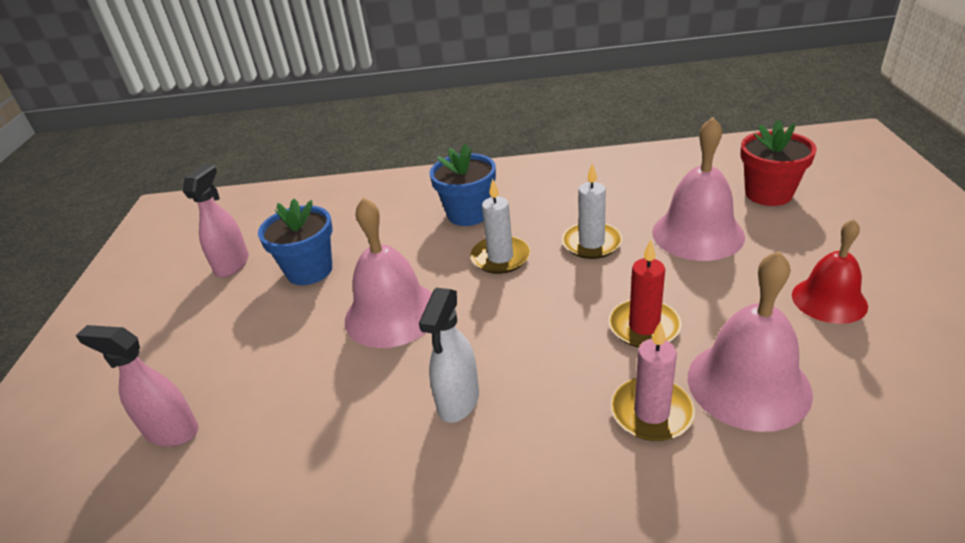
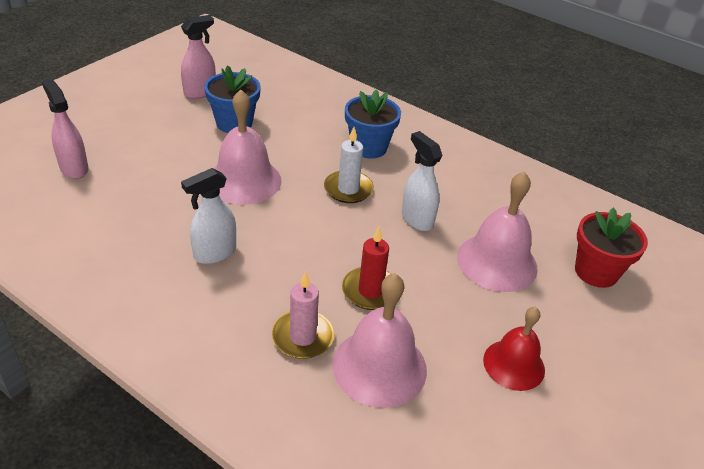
camera: 30 degrees right, 5 degrees up
(591, 243) = (417, 219): white candle -> white spray bottle

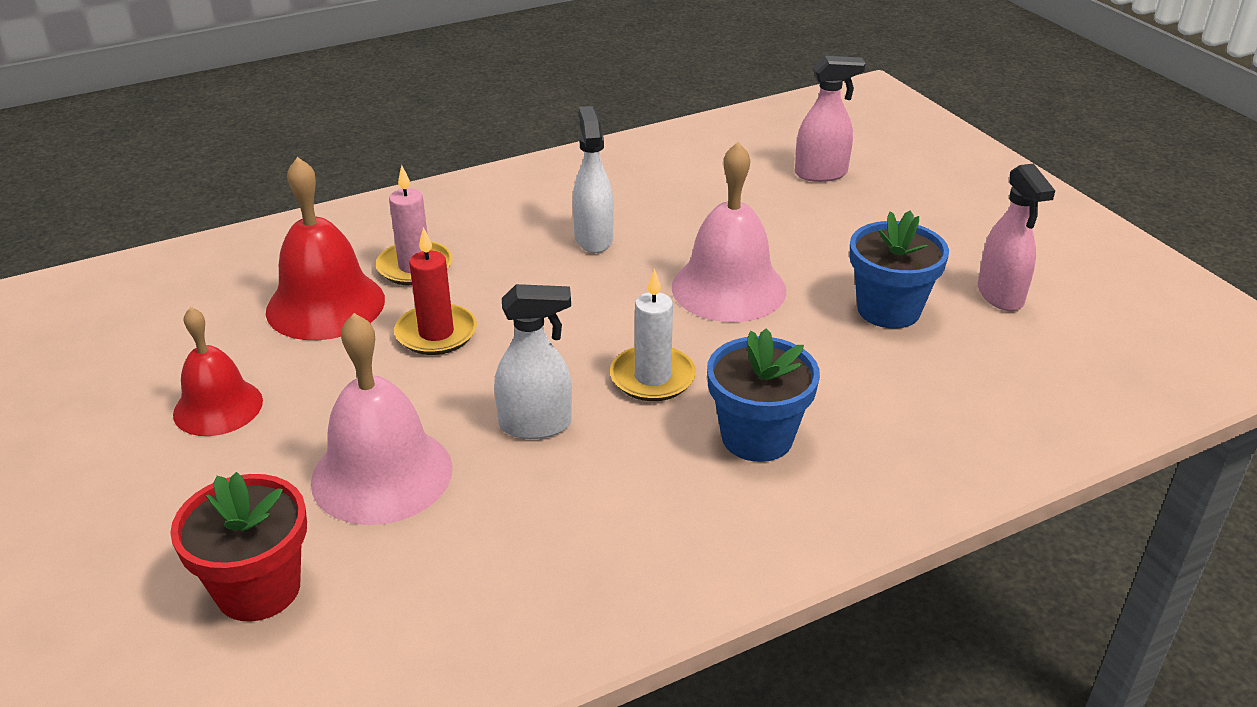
camera: 120 degrees right, 5 degrees down
(379, 366) = (325, 305): pink bell -> red bell

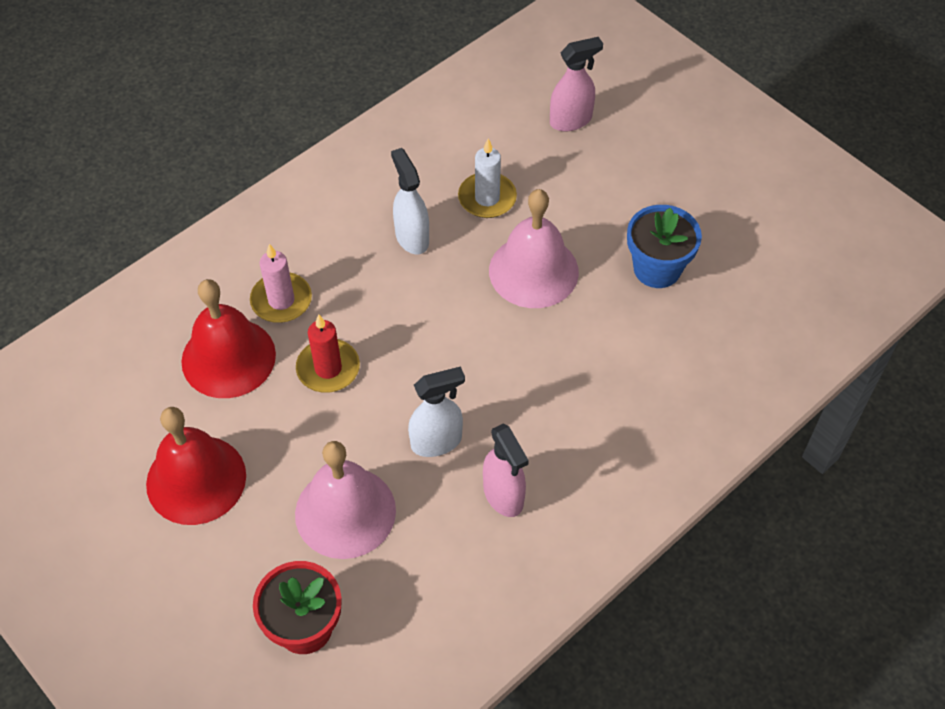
camera: 15 degrees left, 20 degrees up
(218, 407) = (196, 479): red bell -> red bell, size x1.51
(652, 377) = (504, 376): white candle -> white candle (487, 198)
(757, 437) = (594, 417): blue flower pot -> none
(1000, 295) = (734, 235): pink spray bottle -> pink spray bottle (503, 496)

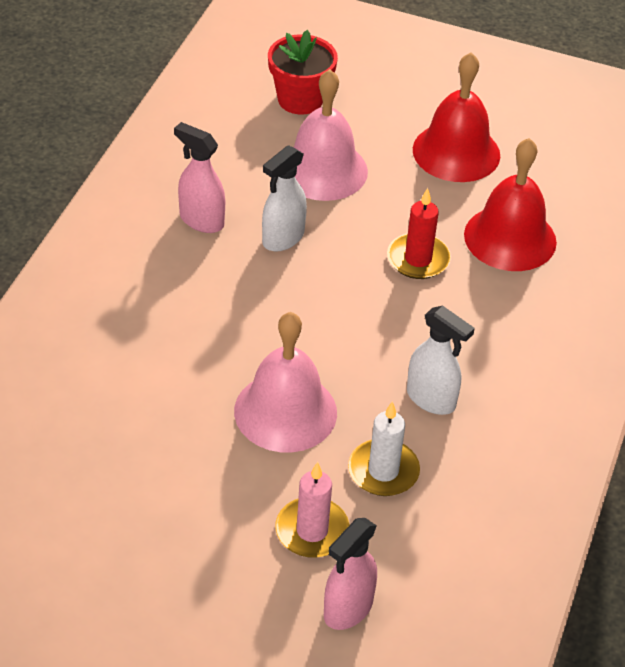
camera: 150 degrees right, 10 degrees down
(281, 300) = (506, 297): pink candle -> pink candle (312, 531)
(657, 268) = (156, 462): blue flower pot -> none

